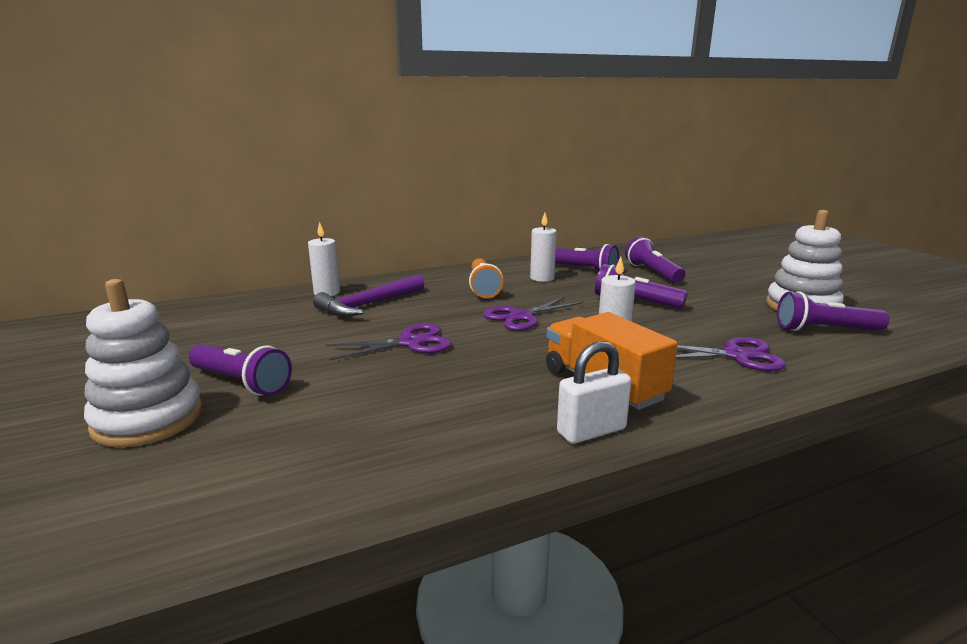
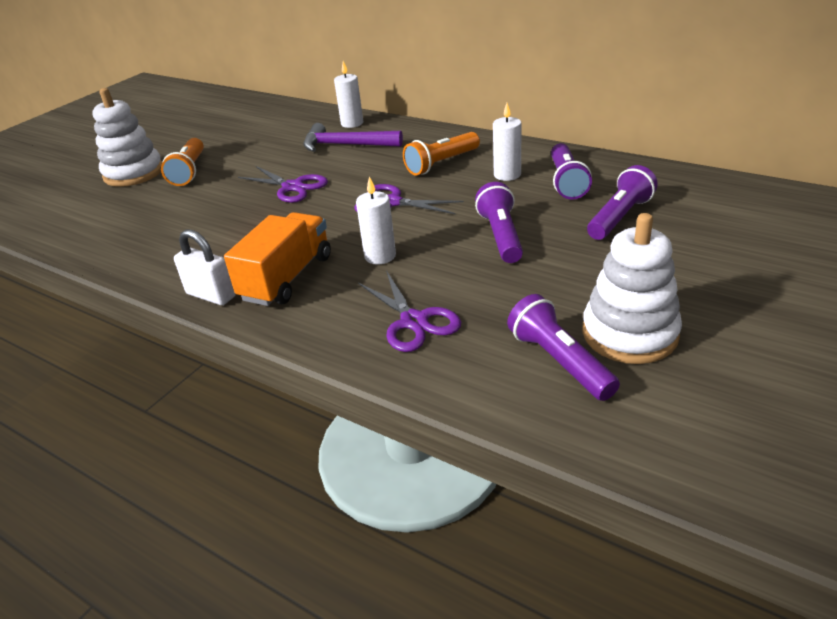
camera: 60 degrees right, 15 degrees up
(241, 383) = (189, 171): purple flashlight -> orange flashlight

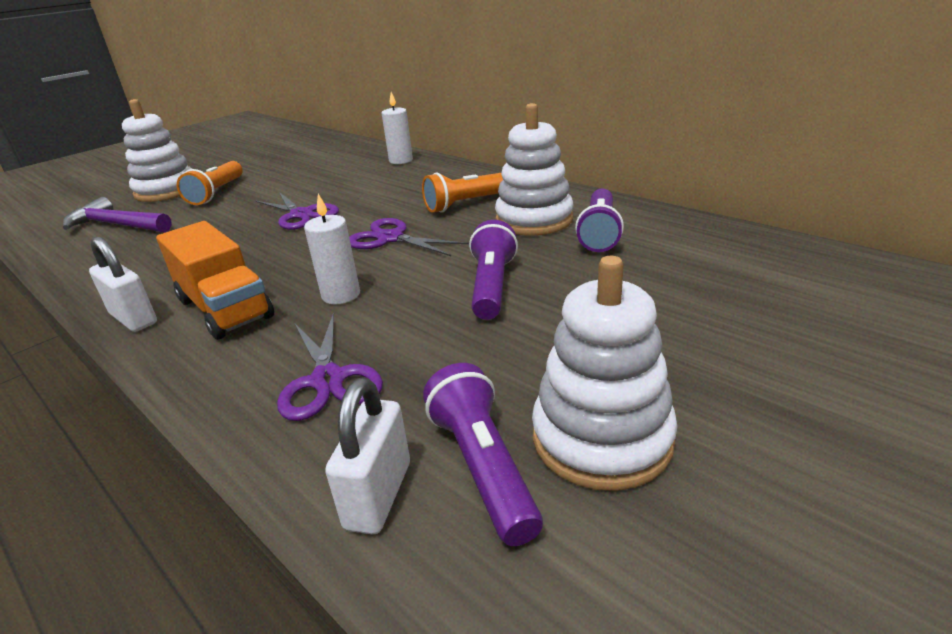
camera: 10 degrees right, 5 degrees down
(287, 278) = (225, 308): orange truck -> orange truck turned 105 degrees clockwise
(345, 145) = (381, 179): purple hammer -> purple hammer (117, 225)
(498, 388) = (378, 495): none -> white padlock
(507, 175) = (534, 220): white candle -> white stacking toy
(620, 217) = (649, 278): purple flashlight -> none

